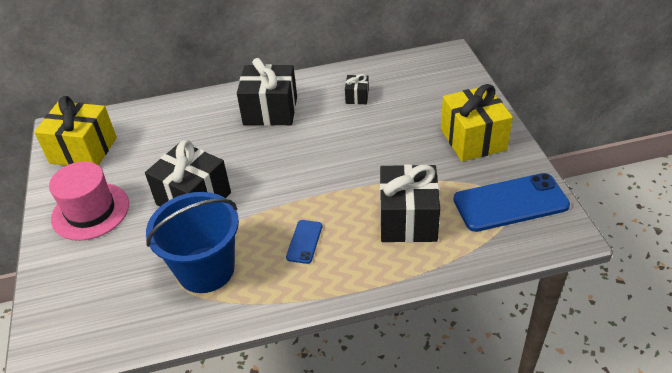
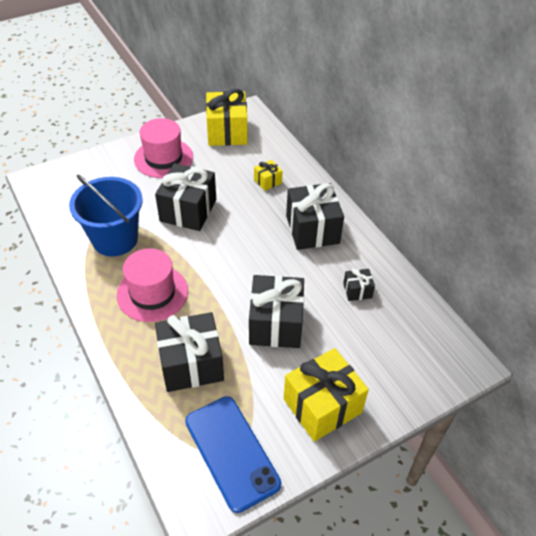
camera: 70 degrees right, 5 degrees up
(185, 130) = (268, 181): none -> yellow gift
(304, 241) = (152, 293): blue phone -> pink hat
(377, 153) = (275, 324): none -> black gift

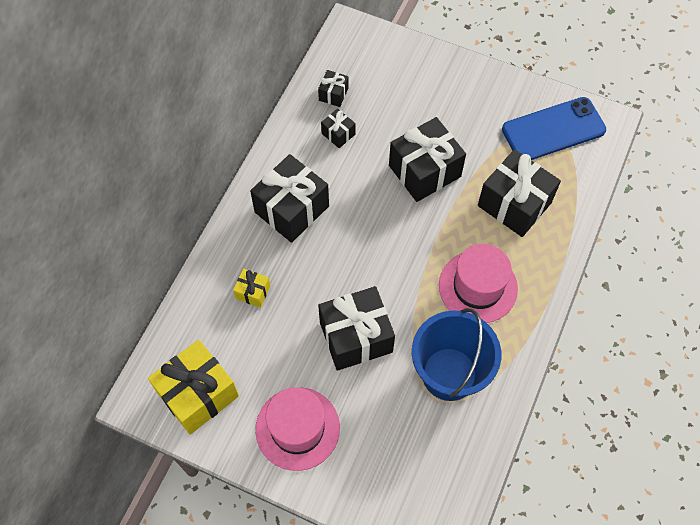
camera: 125 degrees left, 15 degrees up
(232, 452) = (553, 130): blue phone -> blue phone turned 45 degrees clockwise
(322, 406) = (468, 98): yellow gift -> none
(400, 310) = (333, 94): none -> black gift

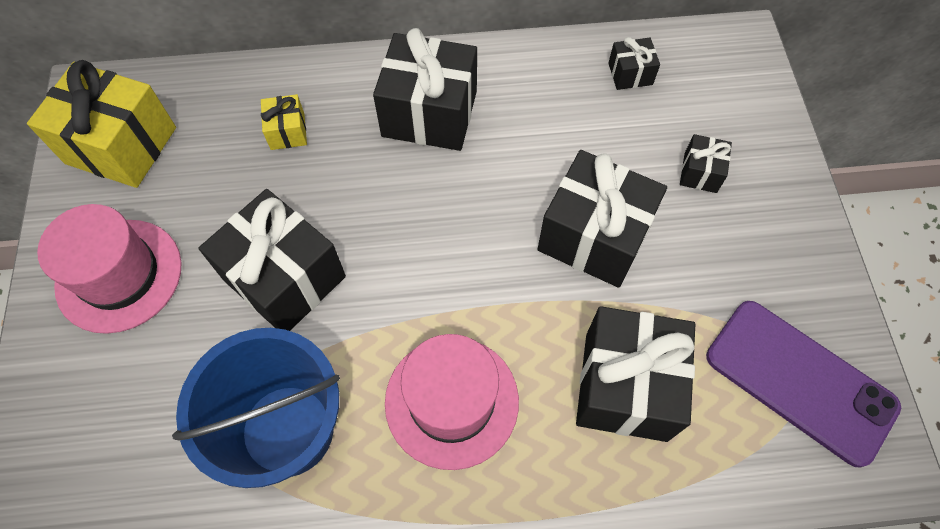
camera: 60 degrees right, 0 degrees up
(338, 134) = (575, 108): black gift -> black gift (700, 172)
(553, 130) = (800, 381): blue phone -> purple phone

